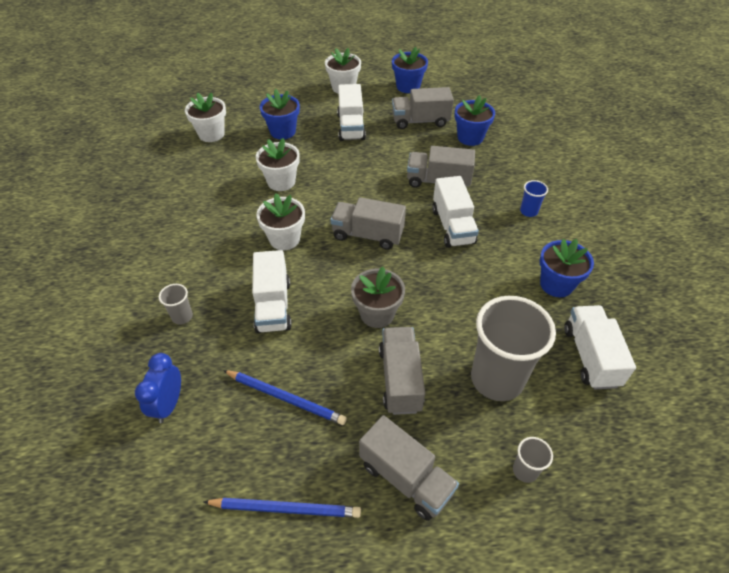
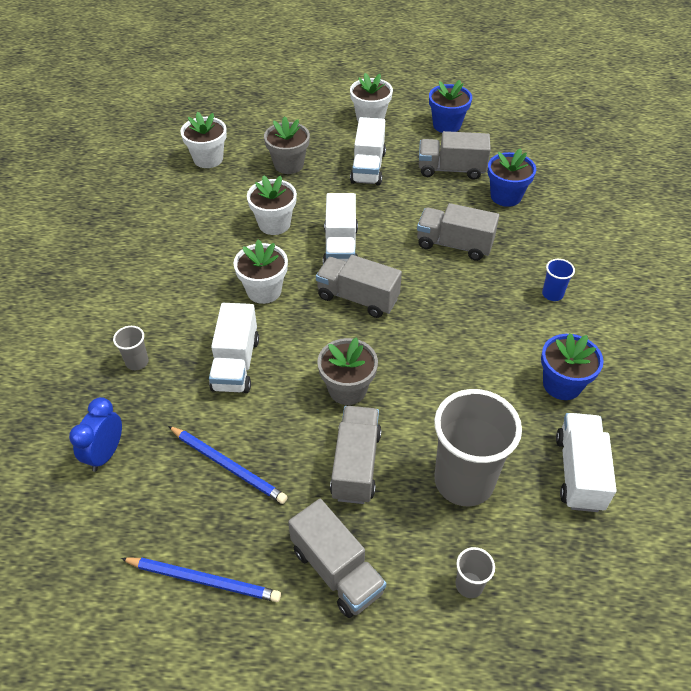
camera: 10 degrees right, 0 degrees up
(283, 131) = (288, 164): blue flower pot -> grey flower pot
(452, 226) = (458, 300): white truck -> white truck (340, 247)

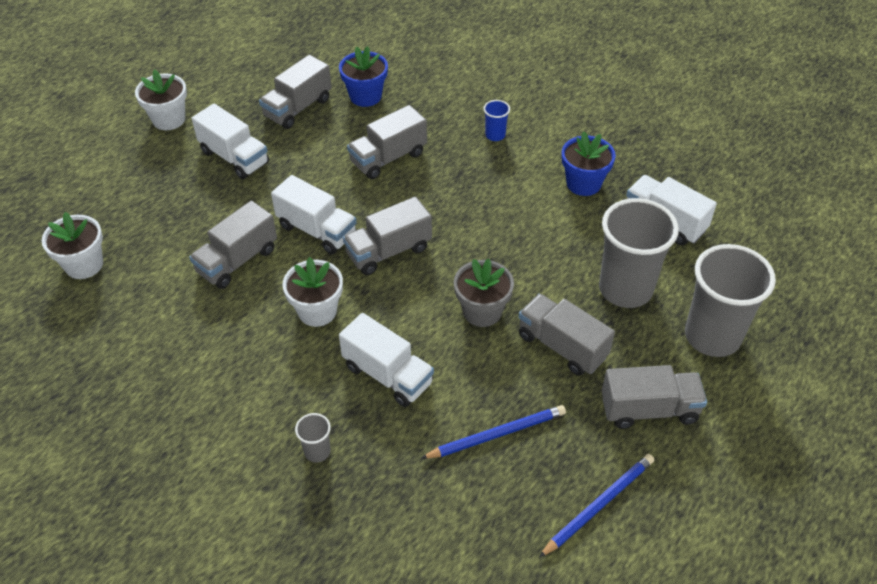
camera: 55 degrees left, 0 degrees up
(105, 453) = (410, 525): blue clock -> none
(274, 224) = (237, 261): white flower pot -> grey truck
(288, 164) = (166, 209): grey flower pot -> none
(447, 125) = (238, 78): blue flower pot -> none
(469, 585) = (712, 336): grey cup -> grey cup, size x2.34

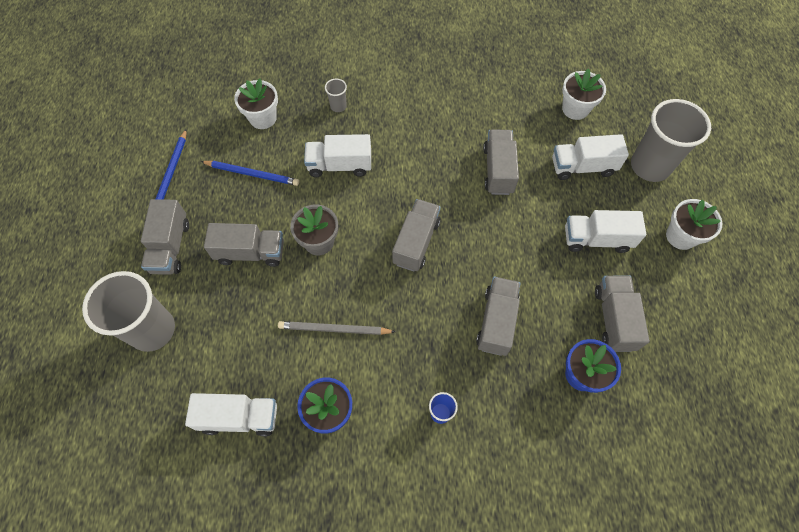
camera: 140 degrees right, 15 degrees up
(317, 230) = (477, 224): white truck -> white truck (582, 167)
(317, 311) = (416, 173): white flower pot -> white flower pot (263, 118)
(496, 434) = (252, 174): blue pencil -> blue pencil turned 105 degrees counterclockwise
(531, 232) = (334, 329): none -> grey pencil
(625, 289) = (234, 327): grey cup -> grey cup (650, 166)
(649, 409) = (170, 247): grey truck -> grey truck turned 45 degrees counterclockwise

